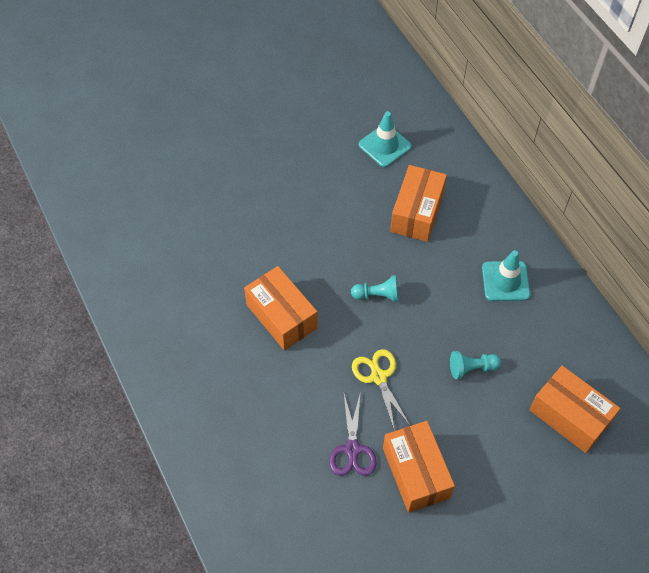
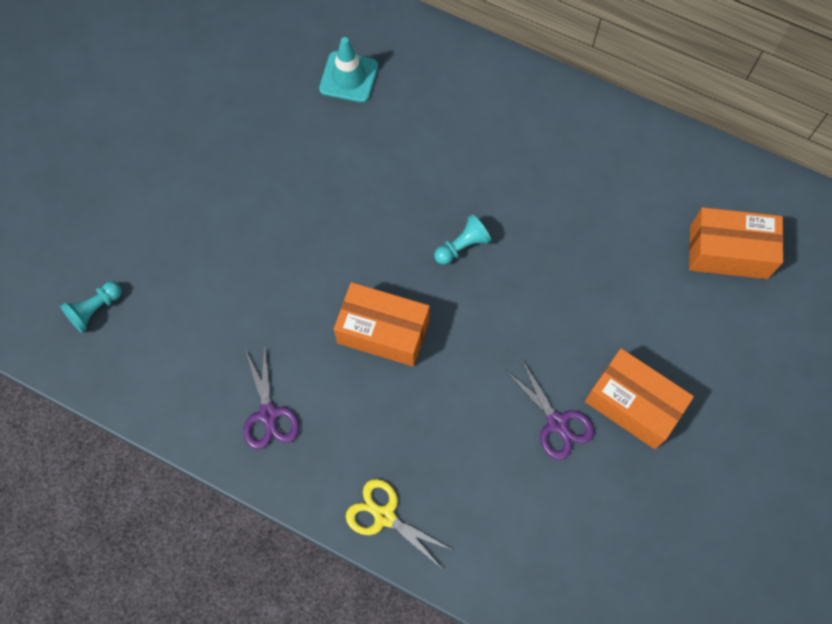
camera: 35 degrees left, 10 degrees up
(169, 321) = (268, 414): none -> purple scissors
(378, 377) = (527, 331): yellow scissors -> yellow scissors (384, 516)
(417, 212) = (436, 132): orange box -> none
(471, 368) = (607, 263): turquoise pawn -> turquoise pawn (95, 310)
(505, 281) = (574, 152): turquoise traffic cone -> none

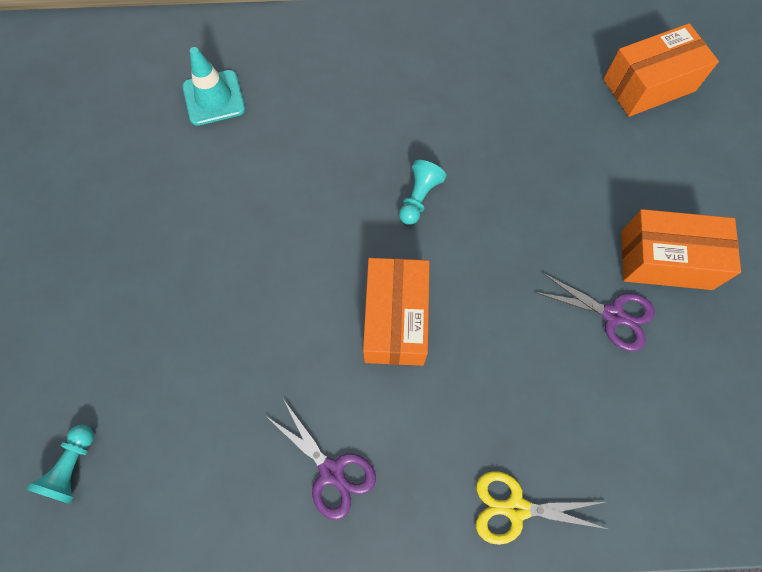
camera: 30 degrees left, 0 degrees up
(383, 332) = (395, 319): orange box -> orange box turned 75 degrees counterclockwise

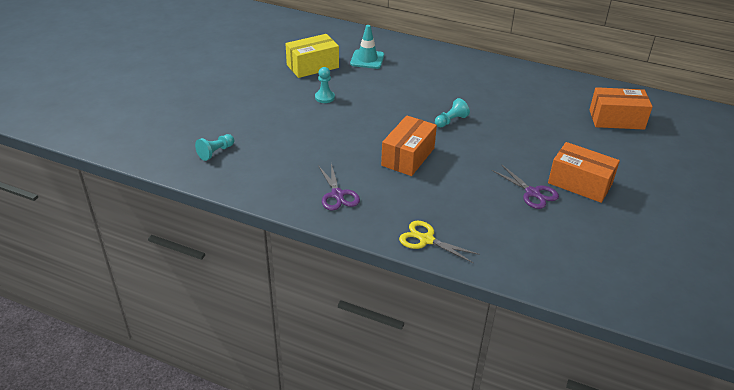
camera: 25 degrees right, 30 degrees down
(130, 155) = (312, 66): none -> yellow box
(191, 230) = (324, 97): none -> turquoise pawn

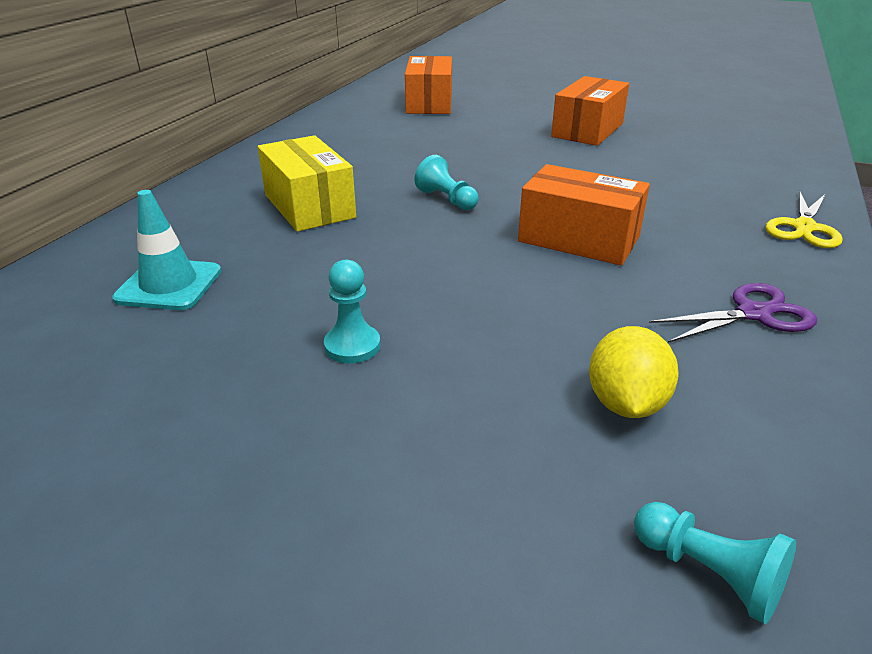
camera: 90 degrees left, 5 degrees down
(284, 150) = (625, 403): none -> yellow lemon
(312, 66) = (165, 376): yellow box -> yellow box (309, 206)
(532, 193) = (626, 155): purple scissors -> none

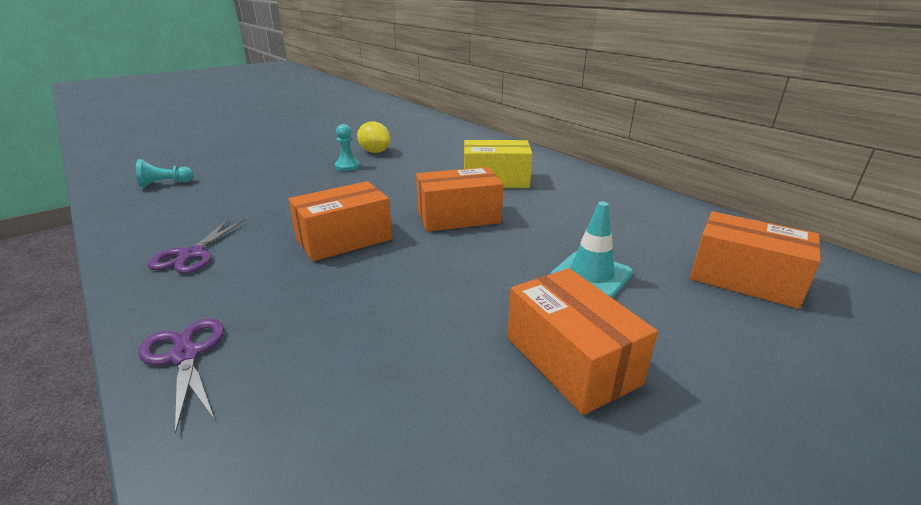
camera: 120 degrees right, 5 degrees down
(169, 285) = (442, 148): turquoise traffic cone -> turquoise traffic cone (591, 275)
(447, 199) = (458, 217): turquoise pawn -> orange box
(625, 403) = (226, 198): yellow lemon -> yellow lemon (375, 152)
(804, 227) = (185, 356): yellow scissors -> purple scissors

